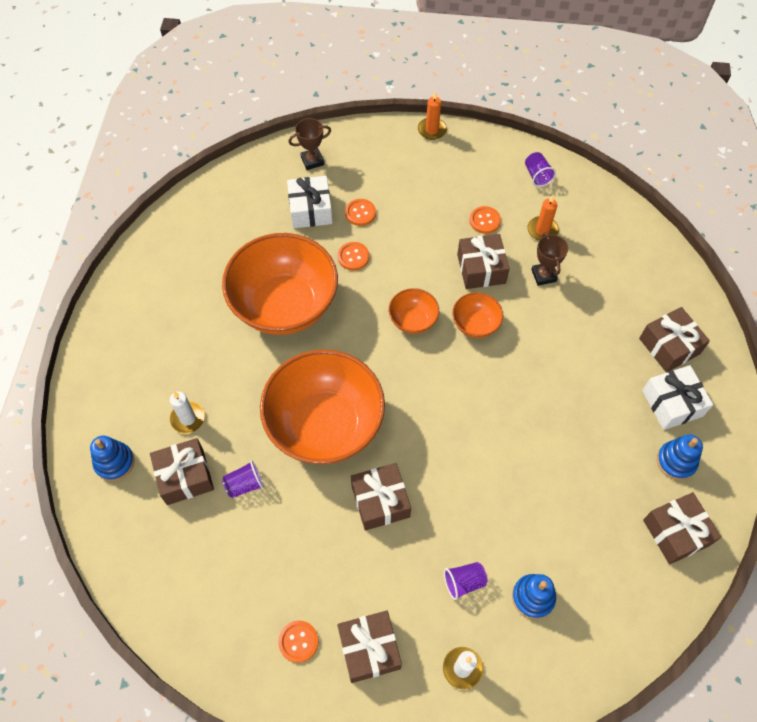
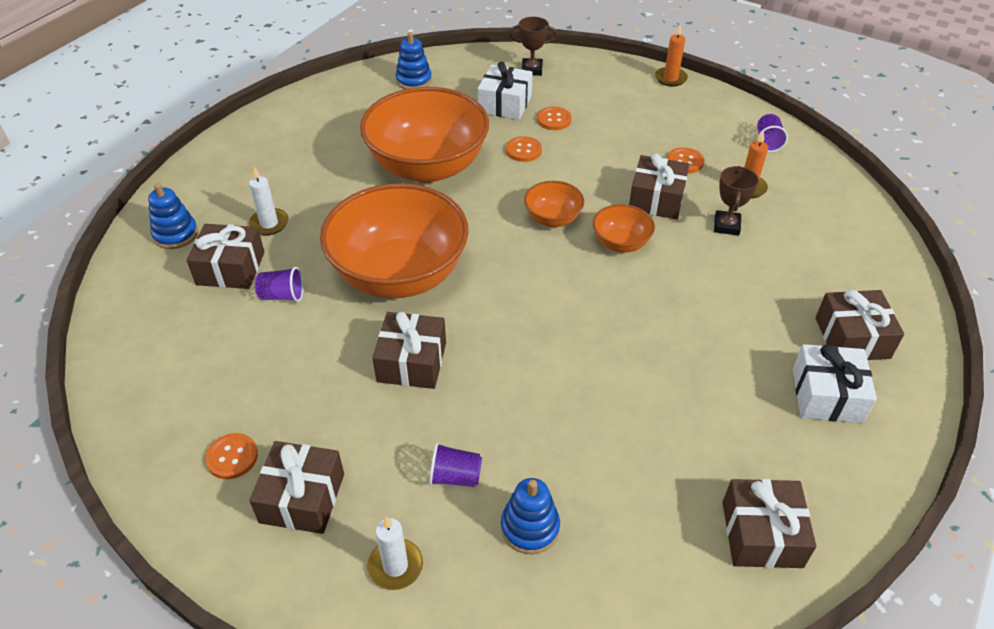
camera: 25 degrees right, 15 degrees down
(676, 461) = (801, 457): blue stacking toy -> blue stacking toy (414, 80)

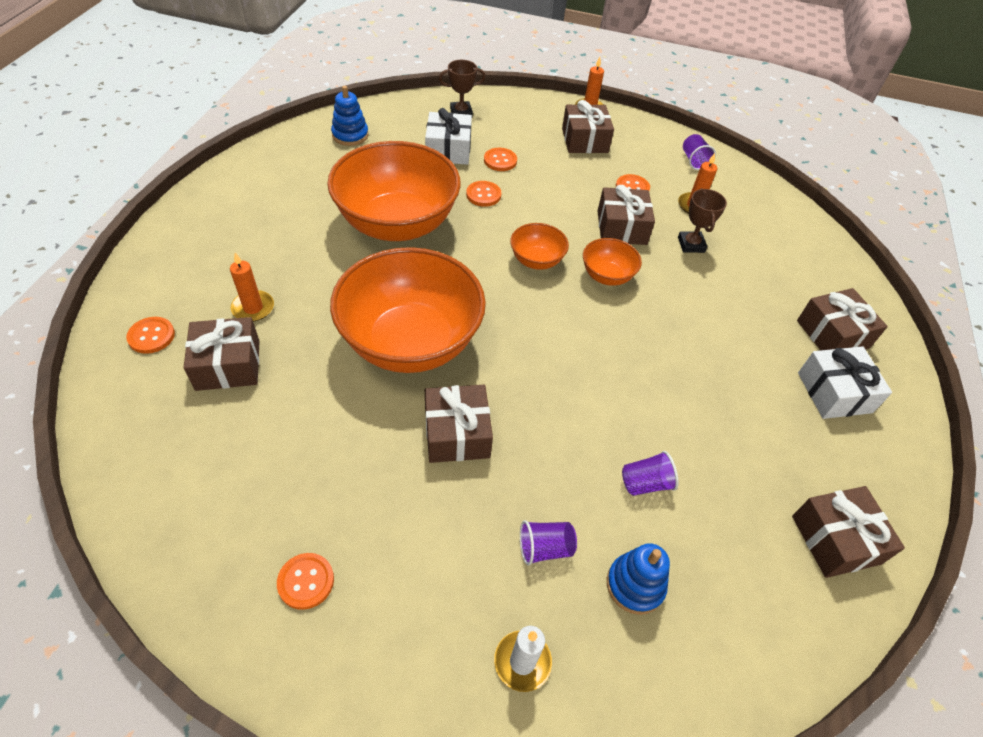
camera: 20 degrees left, 5 degrees up
(175, 234) = (151, 336): blue stacking toy -> orange button
(269, 223) = (253, 308): white candle -> orange candle
(282, 296) = (296, 386): purple cup -> purple cup (645, 483)
(302, 498) = (399, 610): brown gift -> brown gift (585, 140)

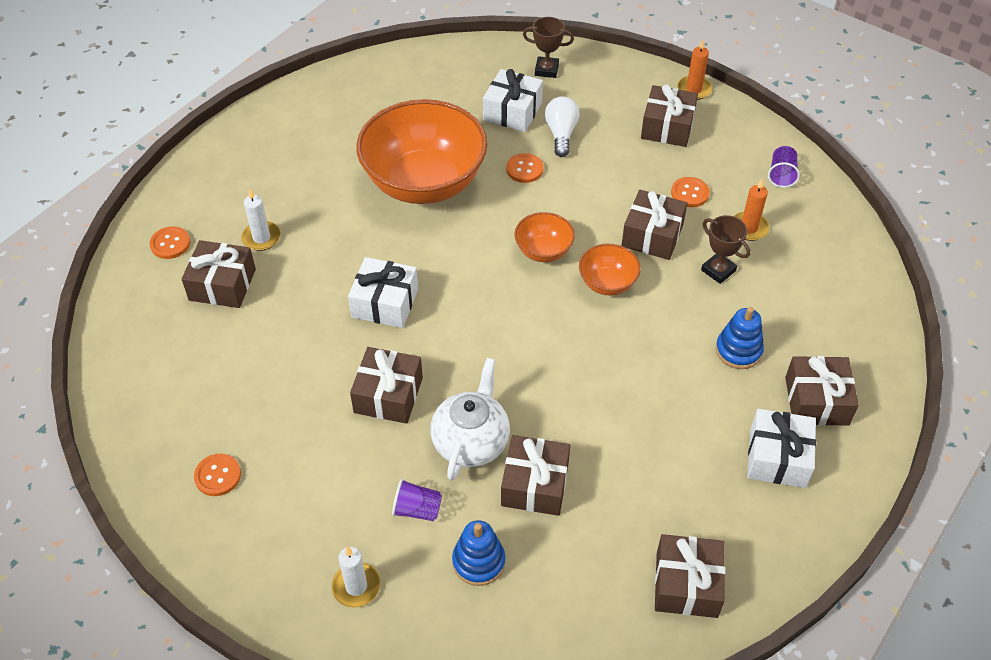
camera: 25 degrees right, 0 degrees up
(253, 308) = (261, 238): orange candle -> white candle
(350, 135) = (420, 76): blue stacking toy -> blue stacking toy (738, 350)
(410, 342) = (385, 303): orange bowl -> white gift
(500, 161) = (561, 134): orange button -> white light bulb
(562, 458) = (471, 441): none -> white teapot
(645, 483) = (535, 484): purple cup -> brown gift
(691, 245) = (718, 270): brown trophy -> brown trophy turned 60 degrees counterclockwise

